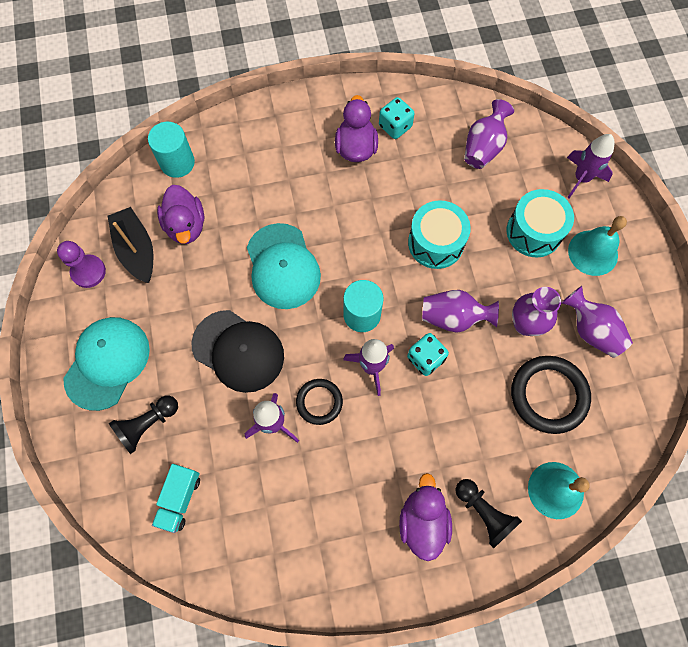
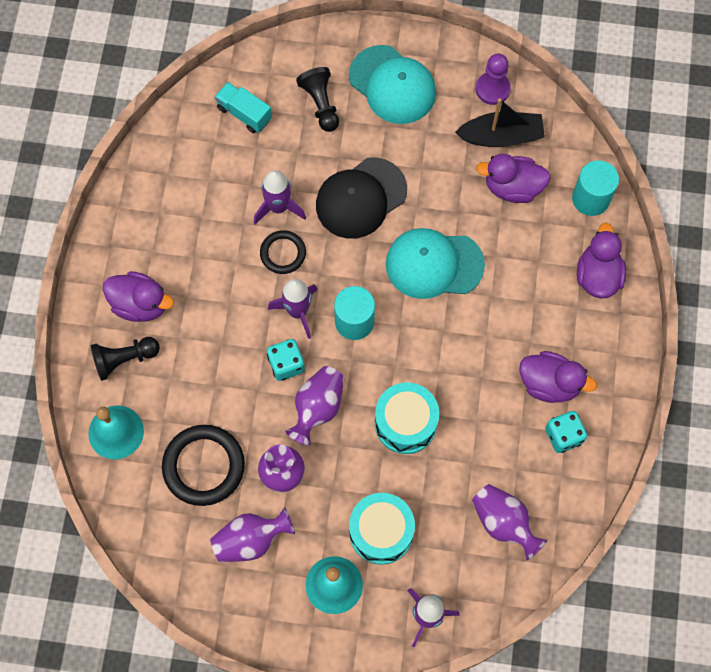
camera: 110 degrees right, 0 degrees up
(247, 139) = (597, 275): none -> purple duck

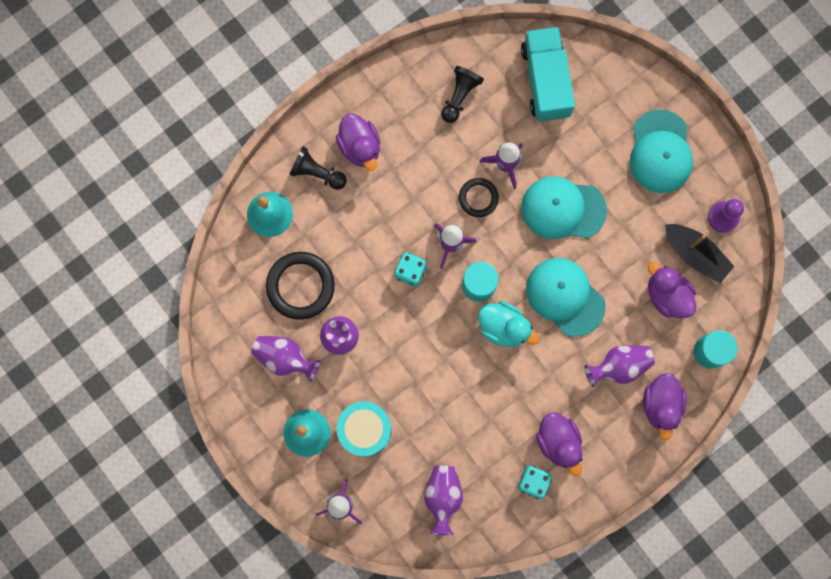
camera: 45 degrees right, 10 degrees up
(244, 113) = (546, 81): turquoise truck -> turquoise truck, size x1.78
(317, 408) = (402, 317): purple vase -> purple vase (619, 366)
(320, 104) = (601, 121): black pawn -> black pawn (459, 96)
(361, 198) = (563, 209): black cap -> turquoise cap
(405, 423) = (445, 379): turquoise drum -> none
(410, 335) = (504, 327): none -> turquoise duck
(597, 275) = (661, 405): purple duck -> purple duck turned 135 degrees clockwise

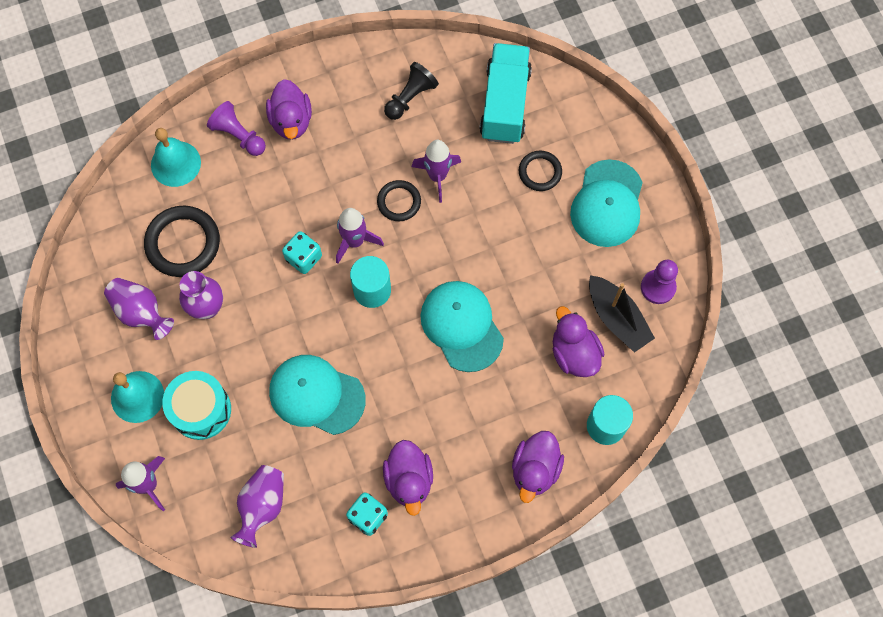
camera: 15 degrees right, 10 degrees down
(317, 173) = (238, 135): black pawn -> purple pawn
(504, 327) = (386, 341): turquoise duck -> none
(563, 209) = (486, 235): turquoise cap -> turquoise cap (316, 395)
(594, 137) = (540, 172): none -> black ring
(619, 366) = (500, 415): purple vase -> none

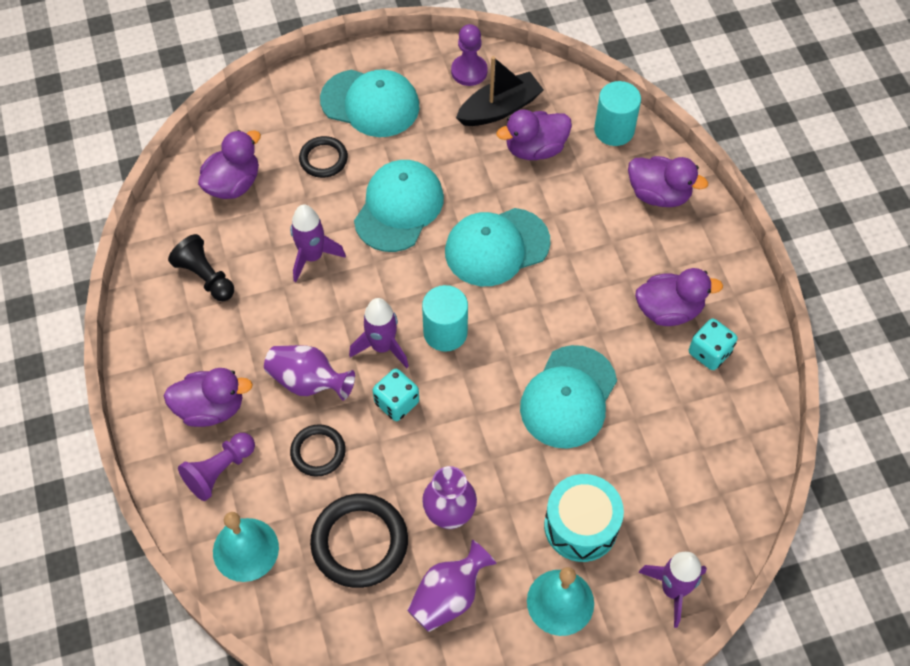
camera: 85 degrees left, 10 degrees down
(262, 506) = (698, 461): purple vase -> purple vase (308, 381)
(399, 202) = (339, 298): black ring -> black ring (318, 452)
(495, 240) = (399, 208): none -> turquoise cap
(505, 104) = (233, 184): turquoise truck -> purple duck

